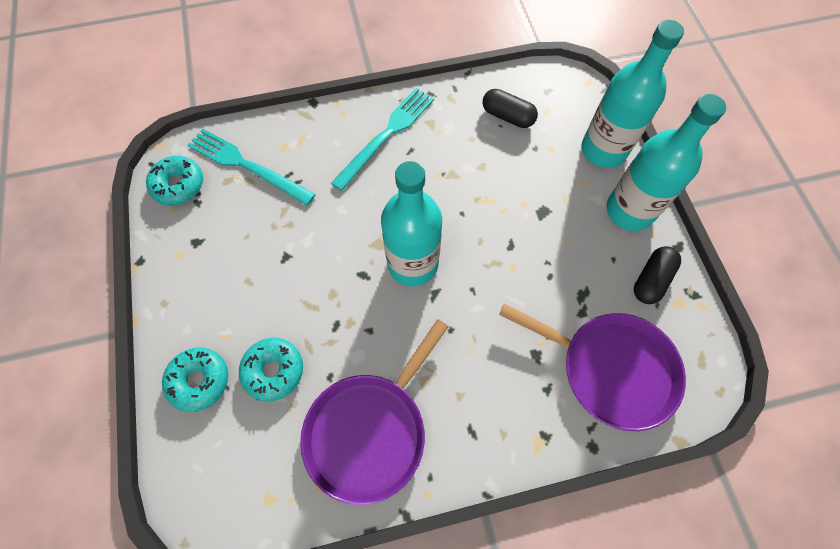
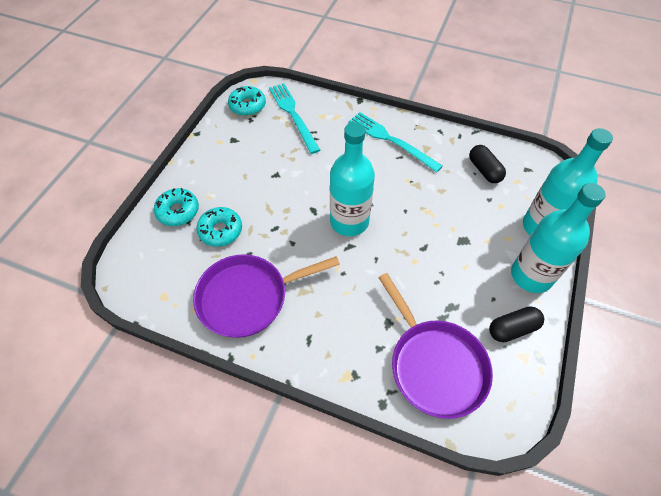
camera: 35 degrees right, 10 degrees down
(386, 135) = (391, 140): turquoise fork -> turquoise fork turned 120 degrees counterclockwise

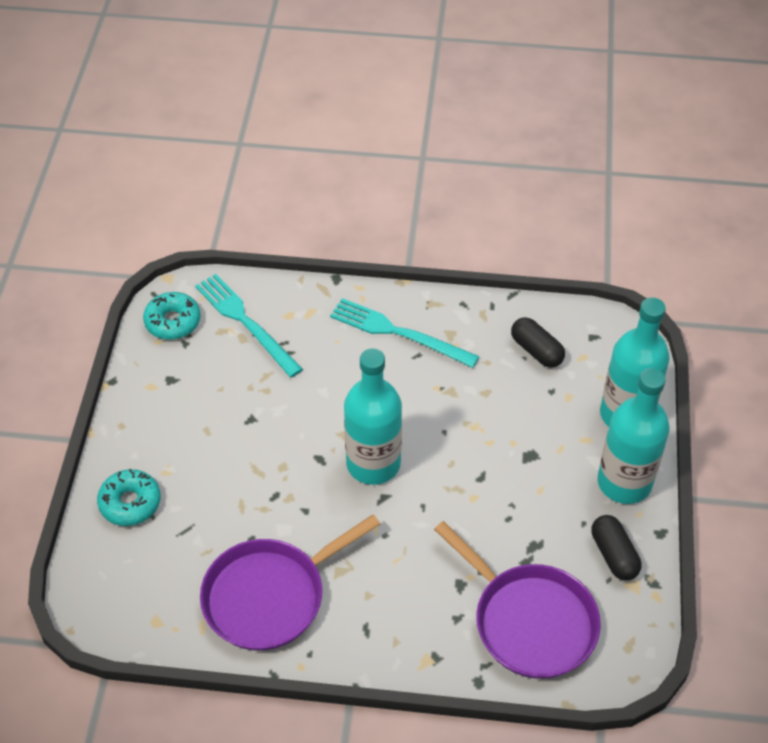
camera: 15 degrees left, 5 degrees down
(220, 230) = (201, 516): turquoise donut -> none
(512, 329) = (614, 555): black capsule -> black capsule turned 75 degrees counterclockwise

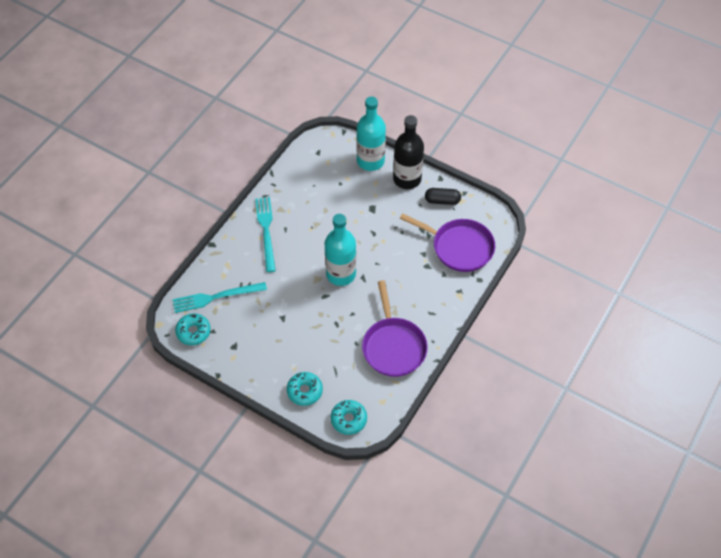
camera: 65 degrees left, 5 degrees up
(102, 585) = (348, 419): none -> turquoise donut
(398, 333) = (266, 231): turquoise fork -> turquoise fork turned 120 degrees clockwise
(529, 621) = (459, 247): purple pan -> purple pan turned 45 degrees clockwise
(536, 351) = (312, 178): black capsule -> none
(624, 482) = (407, 179): turquoise bottle -> black bottle

